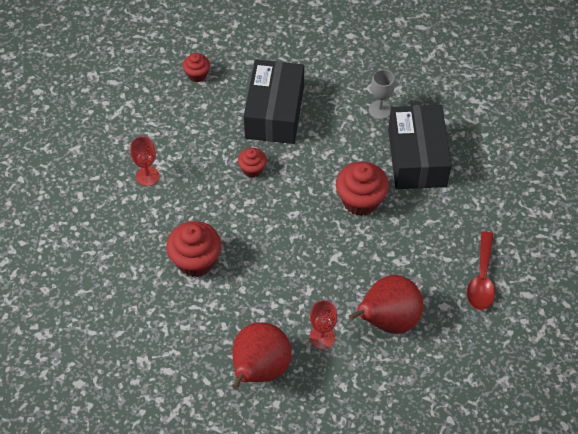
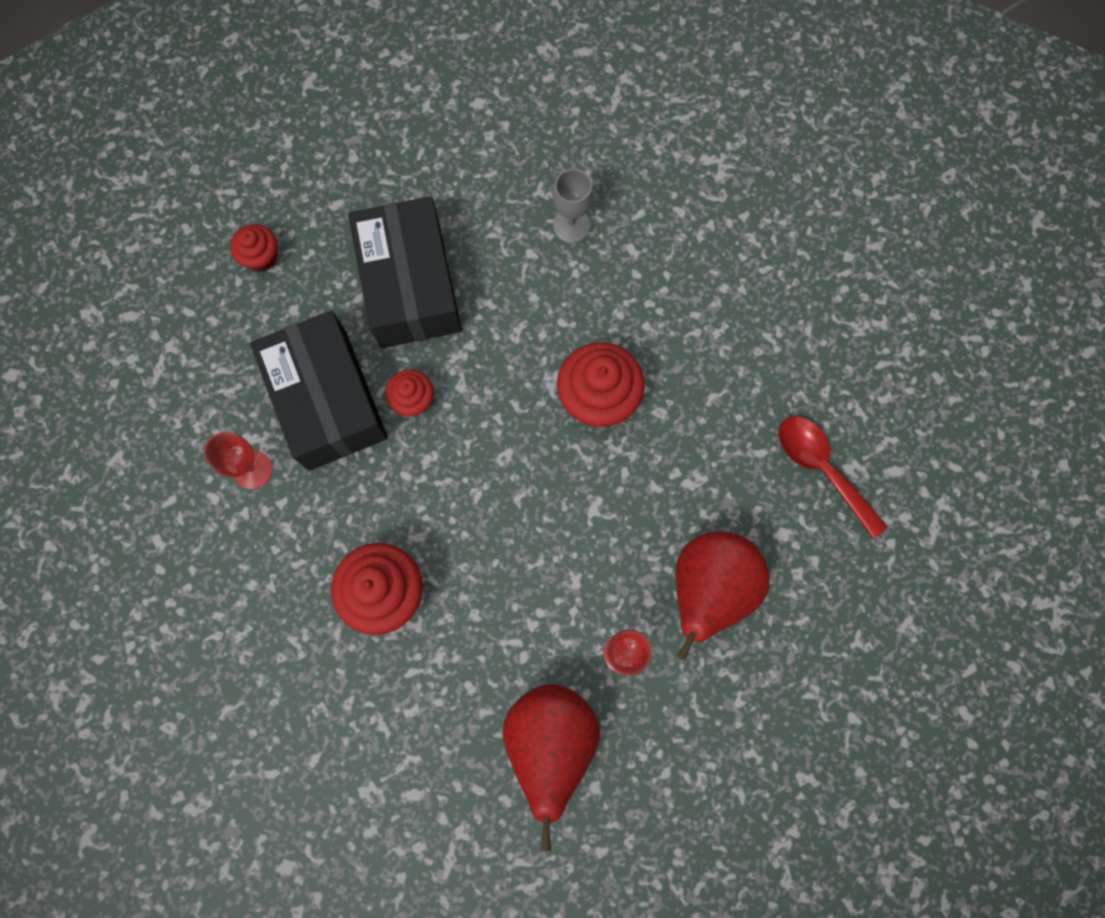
camera: 20 degrees left, 20 degrees up
(417, 157) = (656, 292): black box -> black box (327, 400)
(481, 279) = (821, 469): red spoon -> red spoon turned 150 degrees clockwise

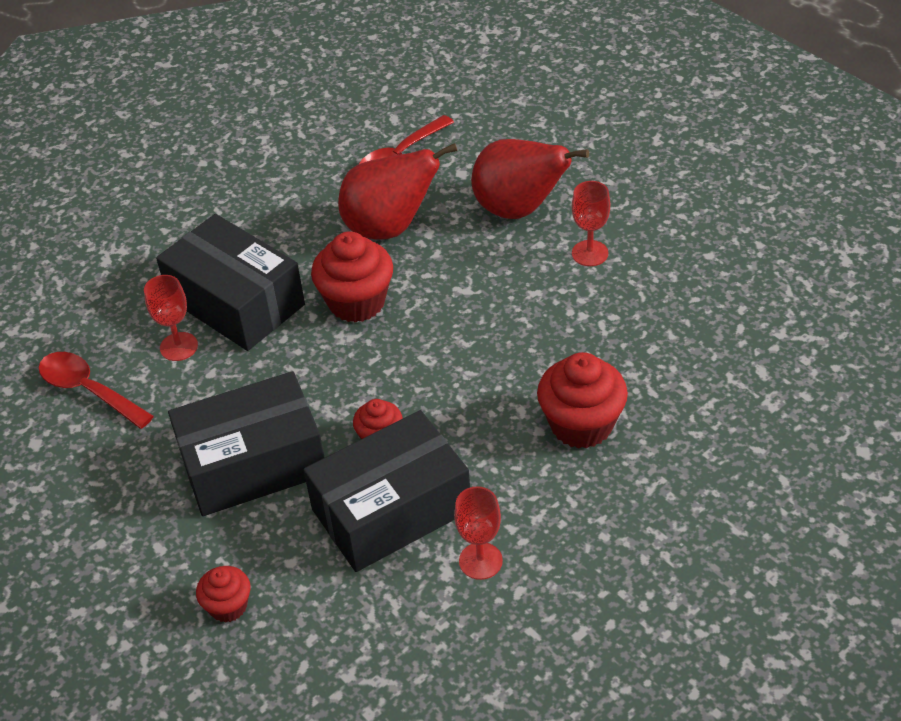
camera: 95 degrees left, 30 degrees down
(532, 145) = (88, 390): none -> red spoon
(550, 741) = (680, 288): red pear -> red pear (390, 227)
(571, 225) = (179, 346): grey goblet -> red goblet
(622, 280) = (236, 302): none -> black box

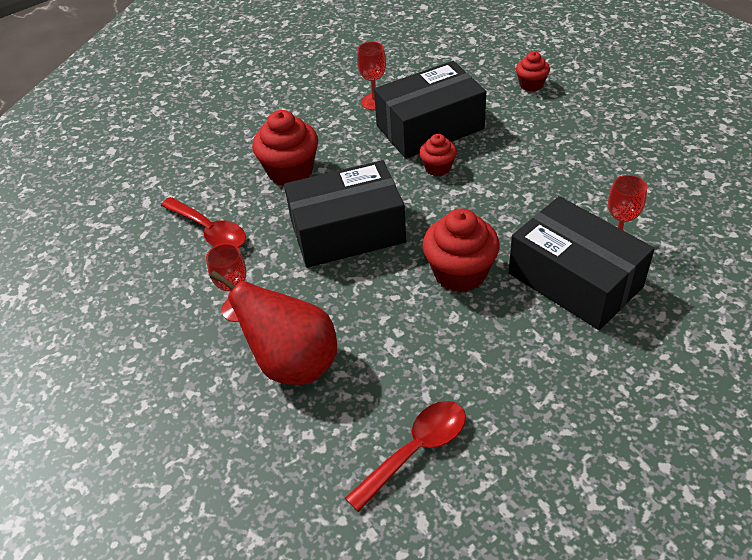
camera: 175 degrees left, 0 degrees up
(88, 390) = (684, 210): red spoon -> red spoon (210, 231)
(253, 463) = (531, 156): black box -> black box (347, 231)
(390, 227) = (429, 351): red pear -> none

